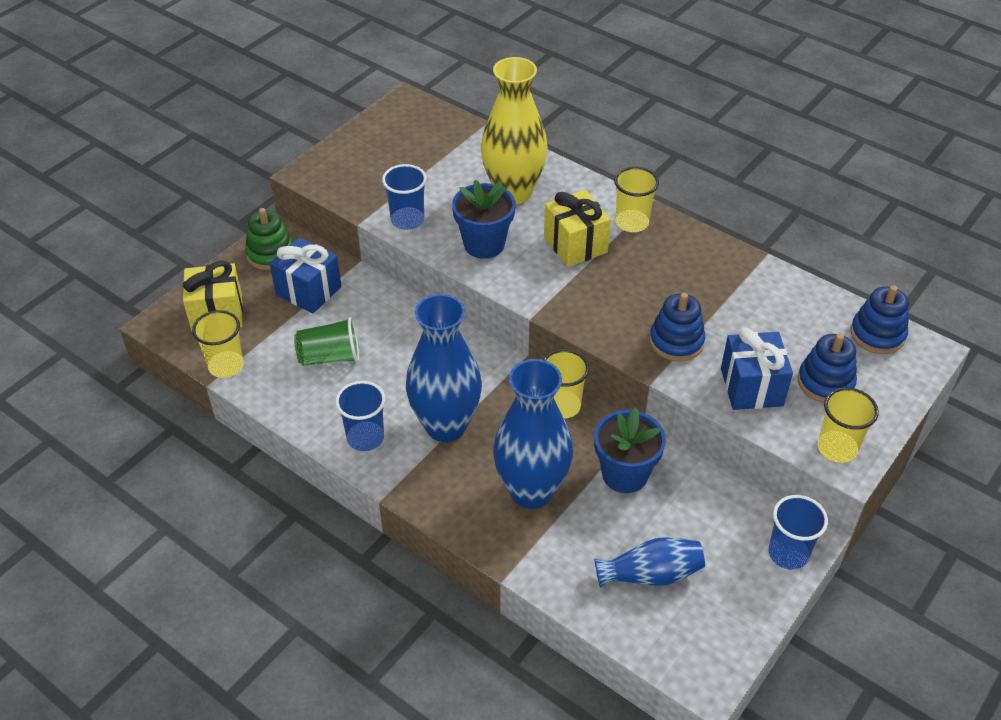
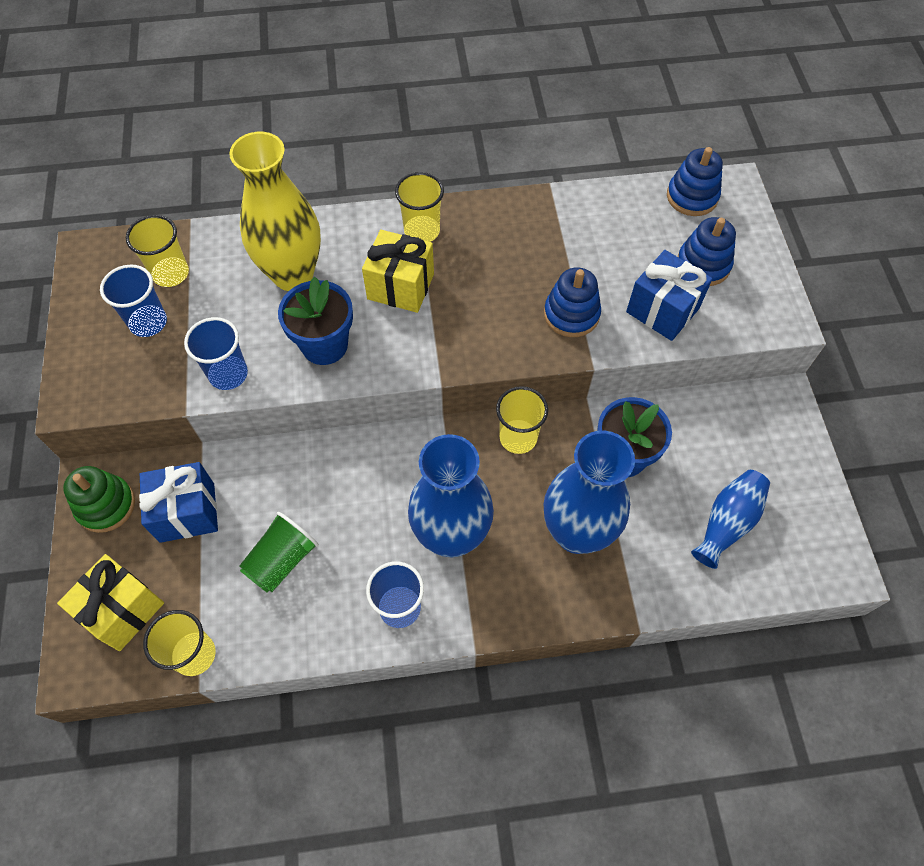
camera: 45 degrees left, 15 degrees up
(788, 553) = (787, 421): blue cup -> blue cup (148, 322)
(837, 448) = (766, 314): yellow cup -> yellow cup (171, 273)

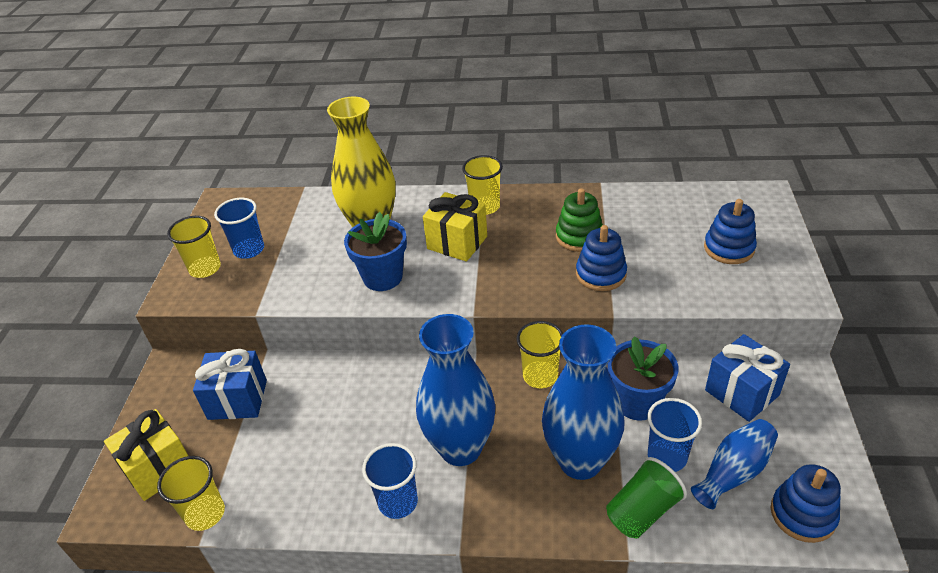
camera: 15 degrees right, 20 degrees down
(106, 505) = (174, 386): green stacking toy -> green stacking toy (579, 236)
(171, 273) = (277, 219): yellow cup -> yellow cup (205, 268)
(228, 374) = (299, 290): blue cup -> blue cup (667, 457)
(282, 560) = (304, 447): green cup -> green cup (642, 511)
(662, 310) = (685, 278): blue gift -> blue gift (741, 392)
(692, 197) = (725, 200): blue stacking toy -> blue stacking toy (803, 514)

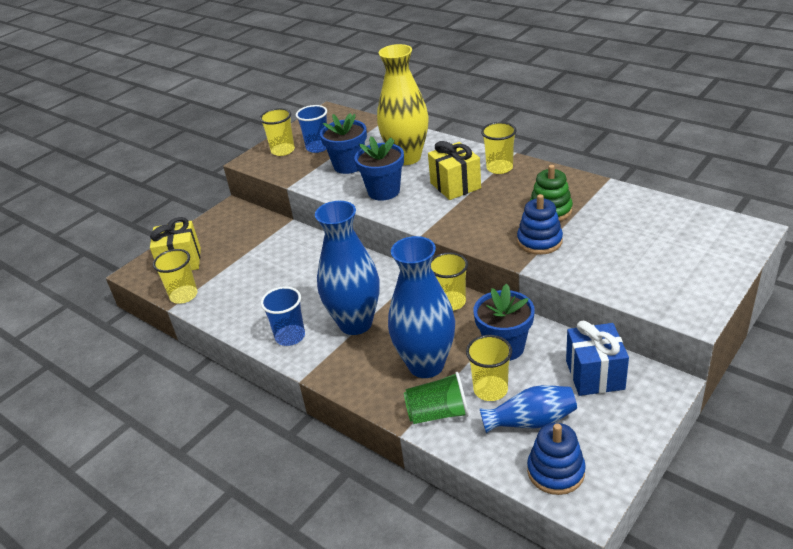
camera: 35 degrees right, 5 degrees down
(237, 399) = (251, 241): blue gift -> none
(310, 260) = (348, 165): none -> blue flower pot
(667, 457) = (490, 390): blue cup -> yellow cup
(729, 248) = (667, 259): blue stacking toy -> none

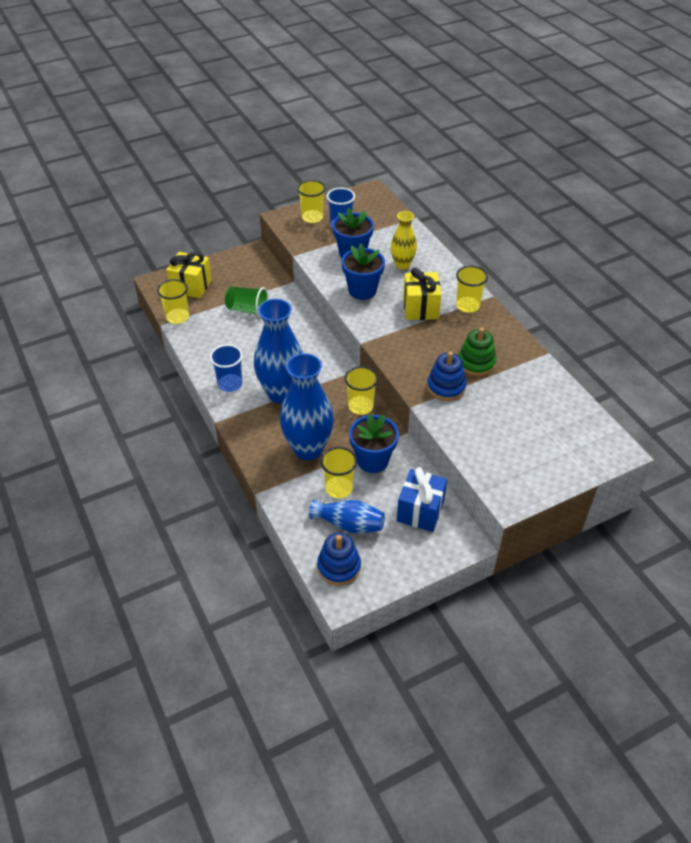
camera: 20 degrees right, 10 degrees up
(407, 158) = (402, 265): yellow vase -> yellow vase, size x0.58
(438, 413) = (291, 489): green cup -> green cup (247, 310)

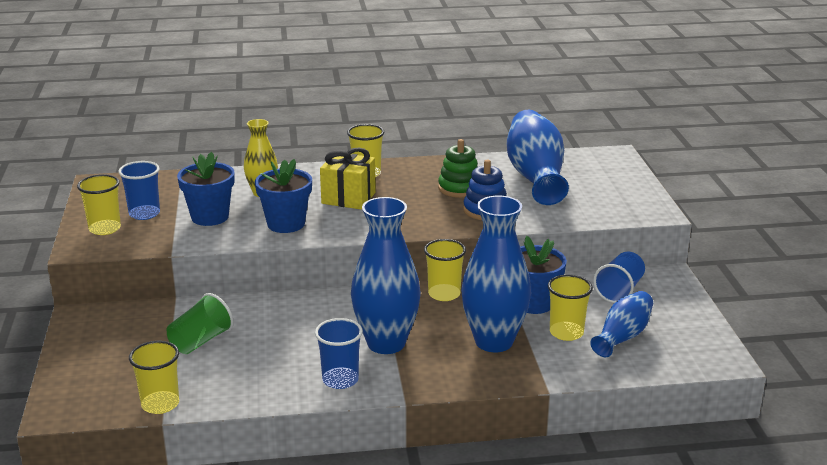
camera: 70 degrees left, 20 degrees down
(191, 286) = (100, 381): yellow gift -> none
(339, 567) = (681, 354): blue stacking toy -> none
(420, 511) = (619, 290): blue gift -> blue cup
(530, 404) = (535, 177): none -> blue vase

